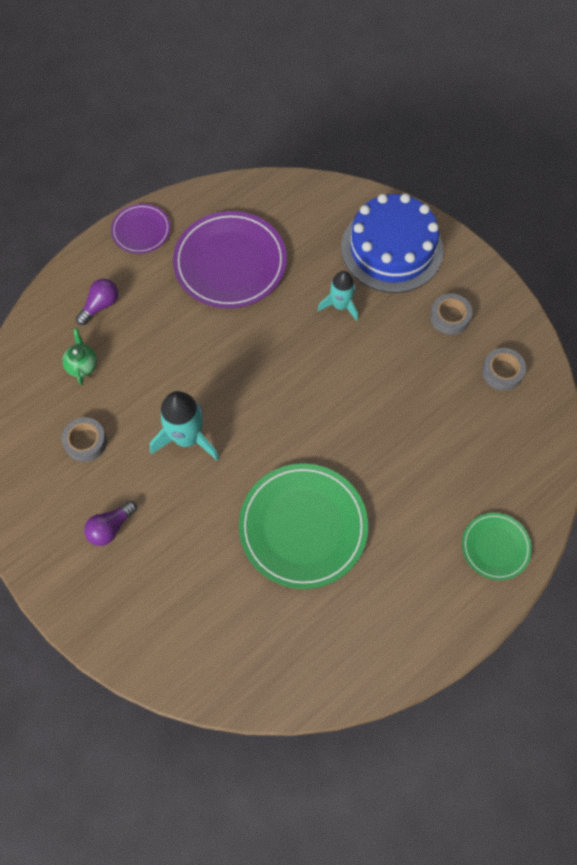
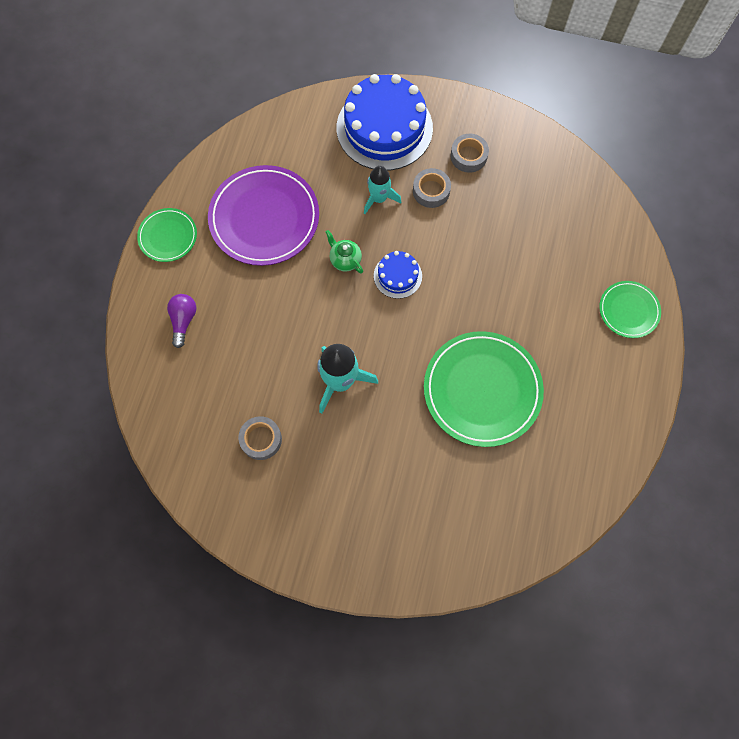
camera: 35 degrees left, 5 degrees up
(82, 365) = (207, 379): green teapot -> green teapot (345, 260)
(110, 527) = (335, 493): purple light bulb -> none
(141, 230) = (168, 236): purple plate -> green plate
(305, 381) = (397, 276): none -> blue cake
(502, 372) = (537, 175): grey tape -> grey tape (431, 191)

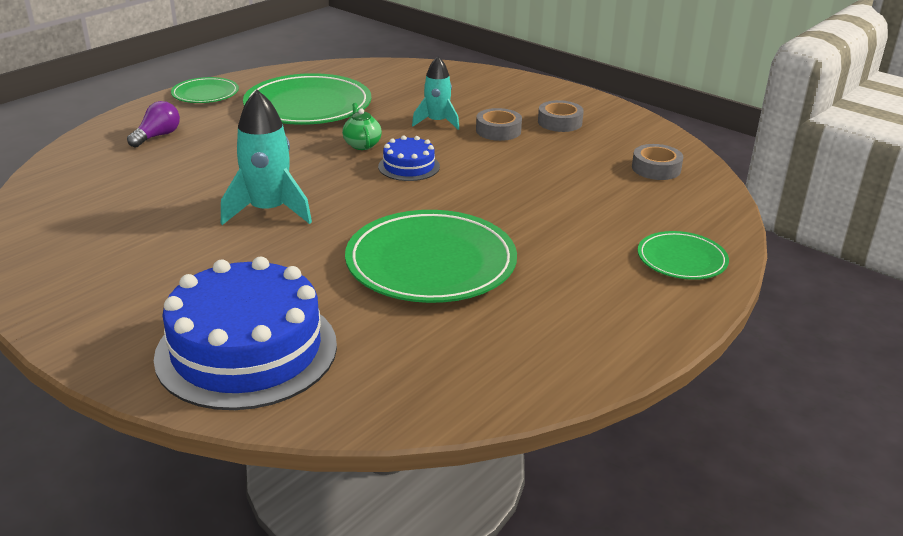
camera: 25 degrees right, 40 degrees down
(261, 439) = (135, 222): grey tape -> grey tape (656, 168)
(264, 218) = (308, 106): purple plate -> green plate
(384, 128) = (483, 91): blue cake -> blue cake (246, 350)

